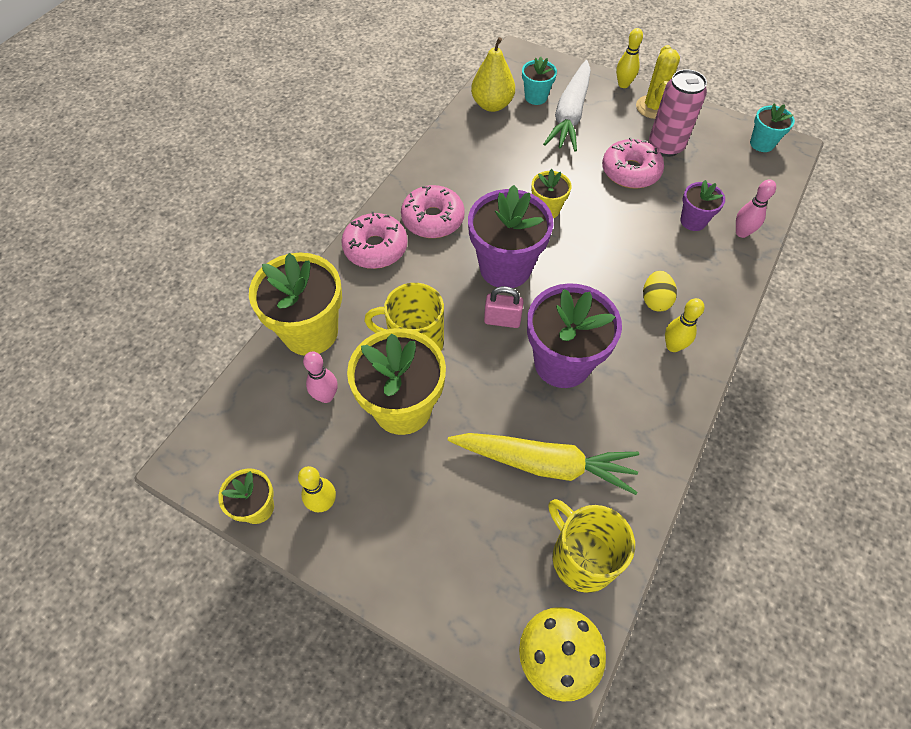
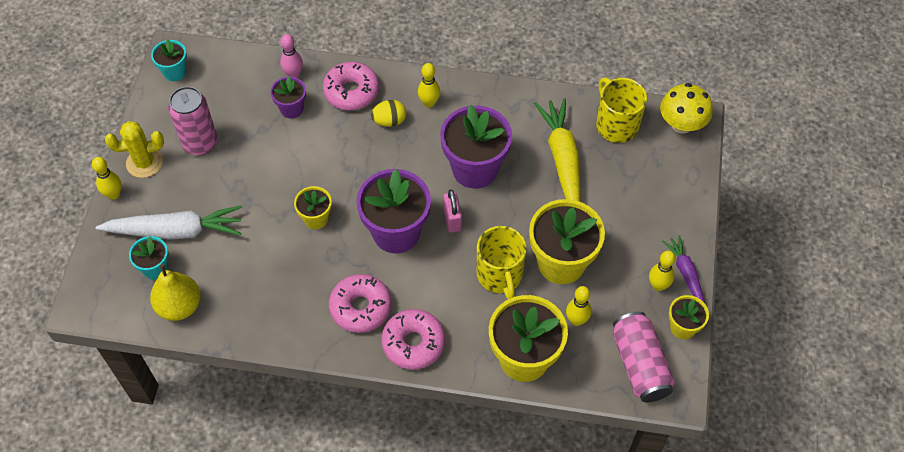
camera: 110 degrees left, 0 degrees up
(241, 439) = (640, 365): none -> pink can
(323, 545) = (685, 273): none -> purple carrot
(326, 396) = (576, 320): pink bowling pin -> yellow bowling pin
(582, 557) = (616, 125): yellow mug -> yellow mug turned 120 degrees clockwise
(630, 171) = (244, 164): pink donut -> pink donut (351, 92)

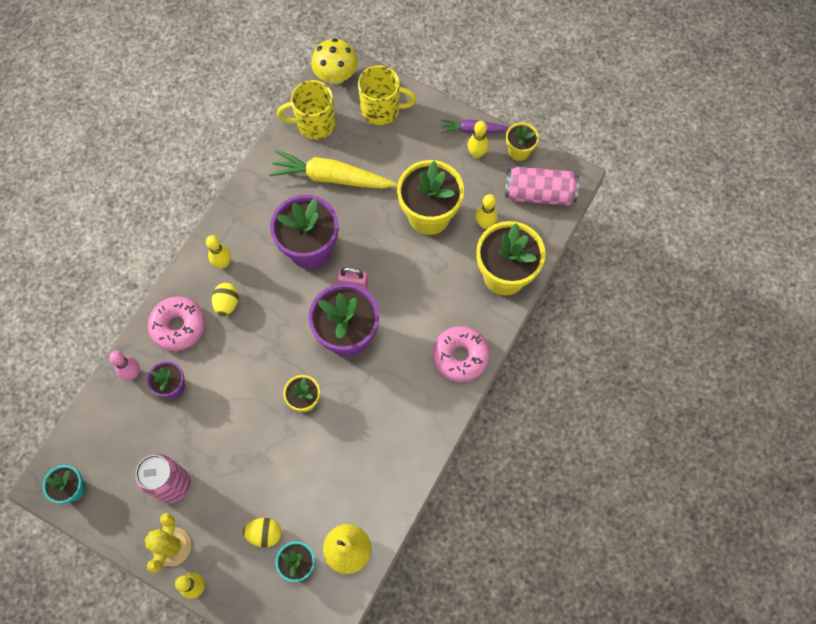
camera: 70 degrees left, 10 degrees up
(176, 231) = (265, 534): white carrot -> yellow egg
(361, 307) = (410, 389): pink donut -> none
(500, 275) = (422, 266): yellow mug -> yellow mug (381, 109)

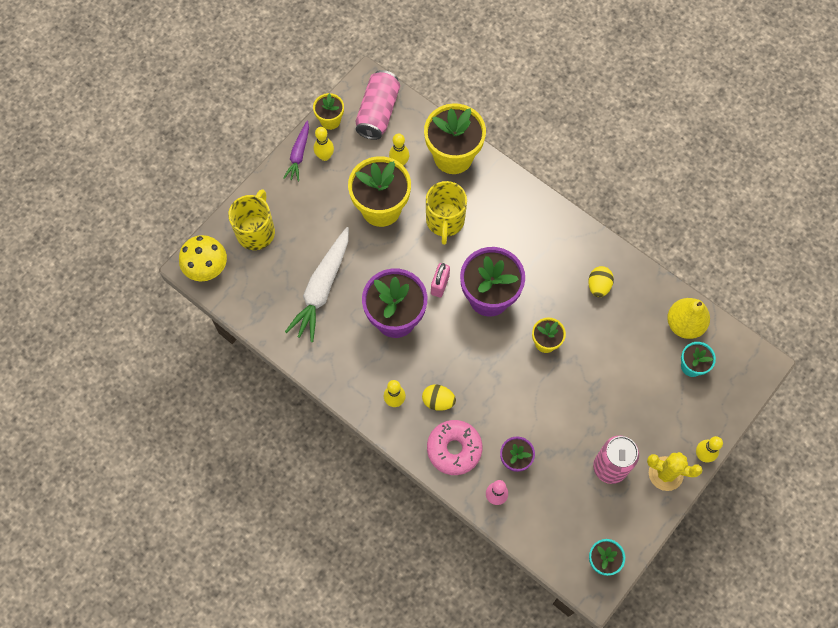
camera: 80 degrees left, 0 degrees up
(265, 534) = (663, 391): yellow egg -> yellow egg (598, 286)
(314, 124) = (257, 296): yellow mug -> yellow mug (445, 221)
(331, 177) = (322, 289): yellow carrot -> white carrot
(460, 356) = (524, 206): pink donut -> none

